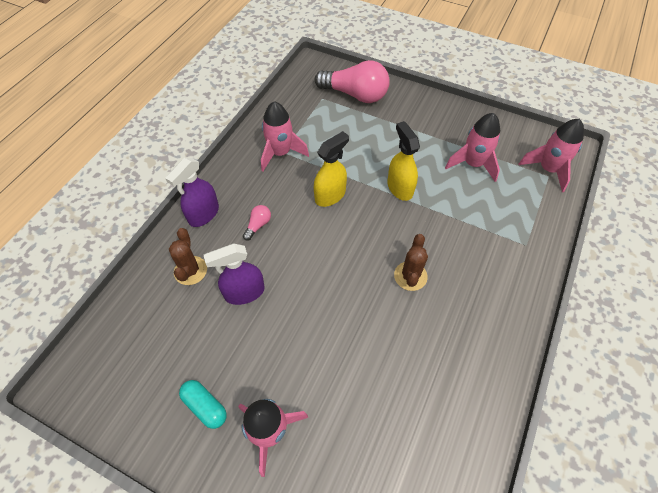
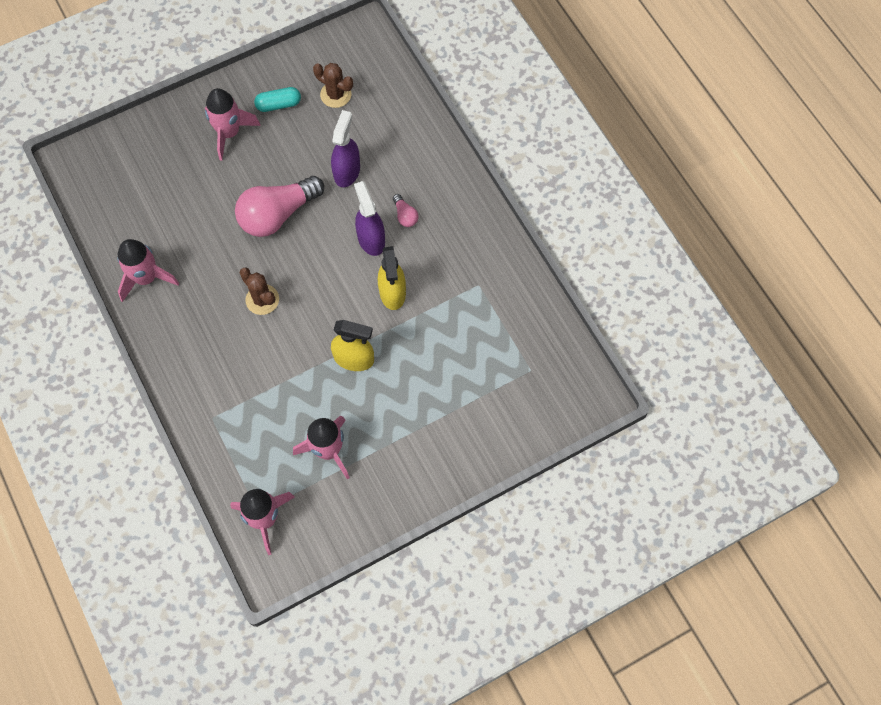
camera: 125 degrees right, 10 degrees up
(190, 270) = (398, 144): brown cactus -> brown cactus (335, 95)
(203, 214) = (450, 180): purple spray bottle -> purple spray bottle (371, 239)
(280, 153) = (478, 281): pink rocket -> pink rocket (146, 278)
(355, 95) = (511, 408): pink light bulb -> pink light bulb (277, 214)

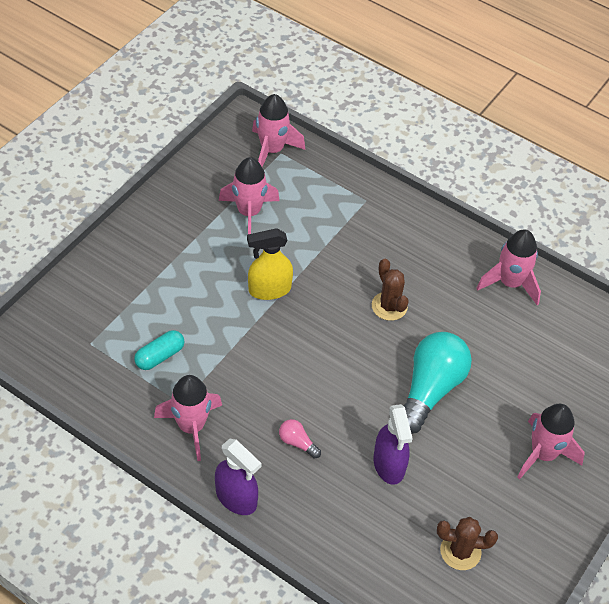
camera: 150 degrees right, 15 degrees down
(262, 299) = (389, 306): brown cactus -> brown cactus turned 45 degrees clockwise
(277, 214) = (430, 389): pink light bulb -> turquoise light bulb
(278, 104) = (515, 510): turquoise capsule -> turquoise capsule (160, 356)
(371, 239) = (319, 404): purple spray bottle -> purple spray bottle (236, 498)
(392, 293) = (266, 361): yellow spray bottle -> none
(479, 261) = (191, 427): none -> pink rocket

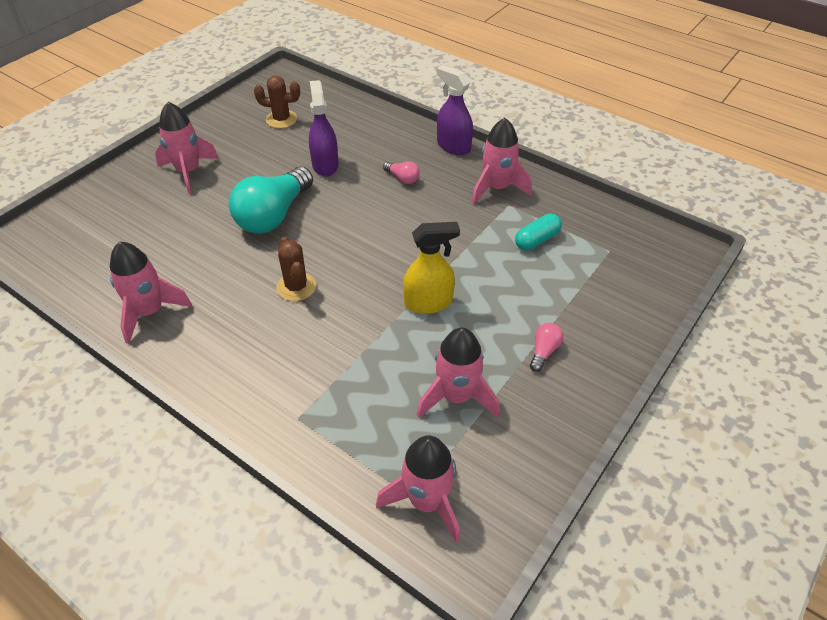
camera: 175 degrees left, 5 degrees down
(175, 245) = (544, 351): none -> pink light bulb

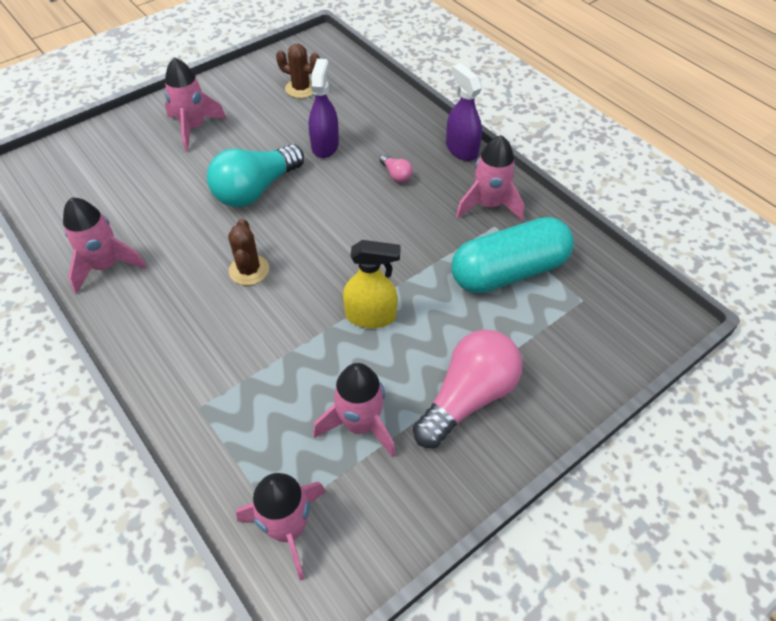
camera: 15 degrees right, 5 degrees up
(537, 240) = (509, 271): turquoise capsule -> turquoise capsule, size x2.13
(544, 351) = (468, 397): pink light bulb -> pink light bulb, size x2.35

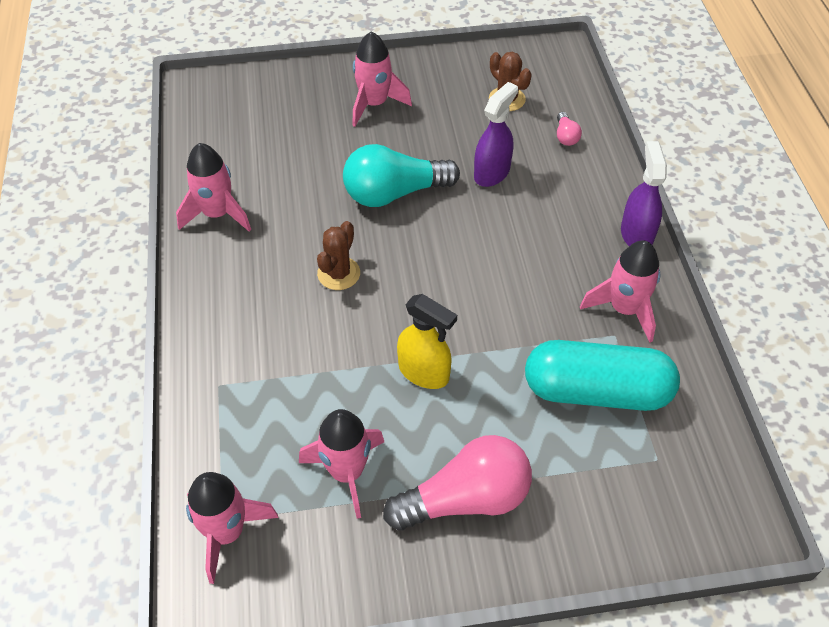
camera: 30 degrees right, 0 degrees up
(396, 175) = (545, 234): pink light bulb -> pink light bulb (565, 136)

